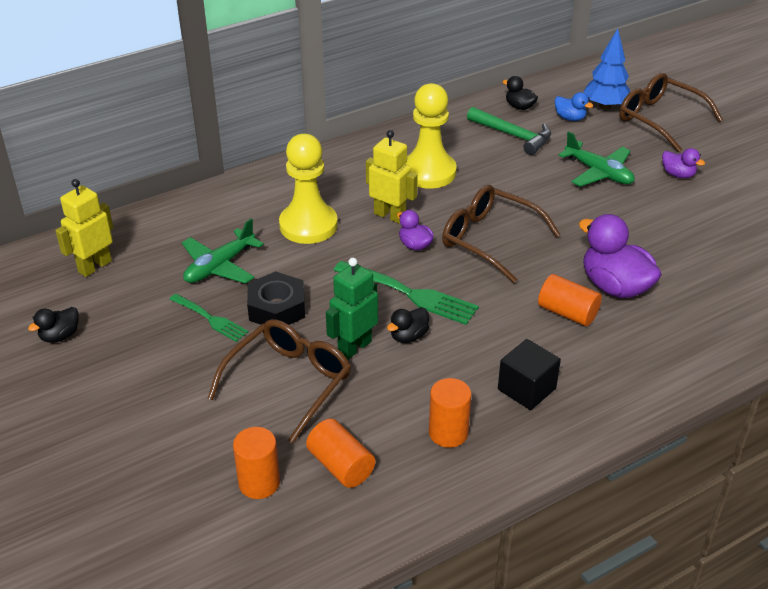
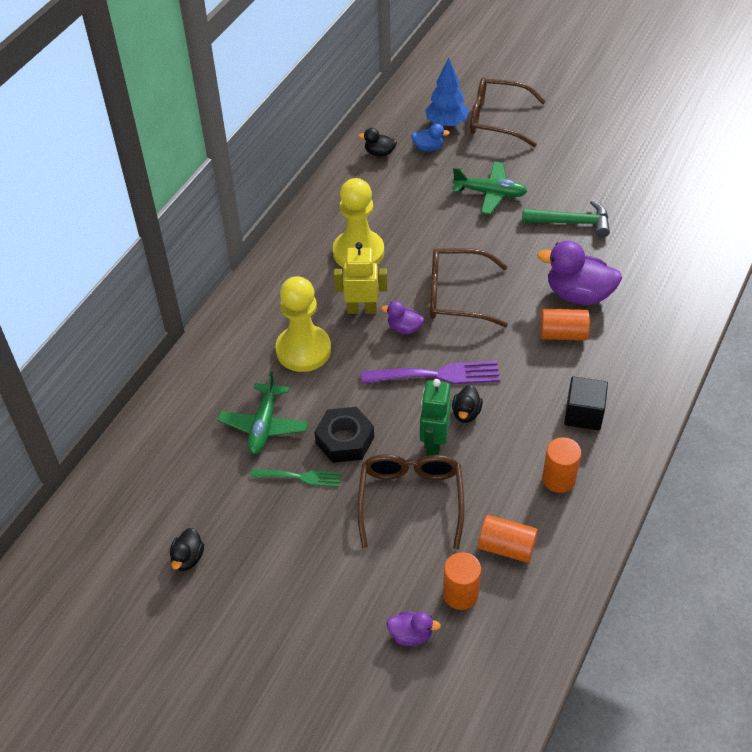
camera: 30 degrees left, 10 degrees up
(94, 266) = (155, 479): yellow robot -> none
(410, 294) = (437, 375): green fork -> purple fork
(513, 135) = (397, 185): green hammer -> green hammer (571, 222)
(678, 174) = (549, 169): purple duck -> purple duck (411, 635)

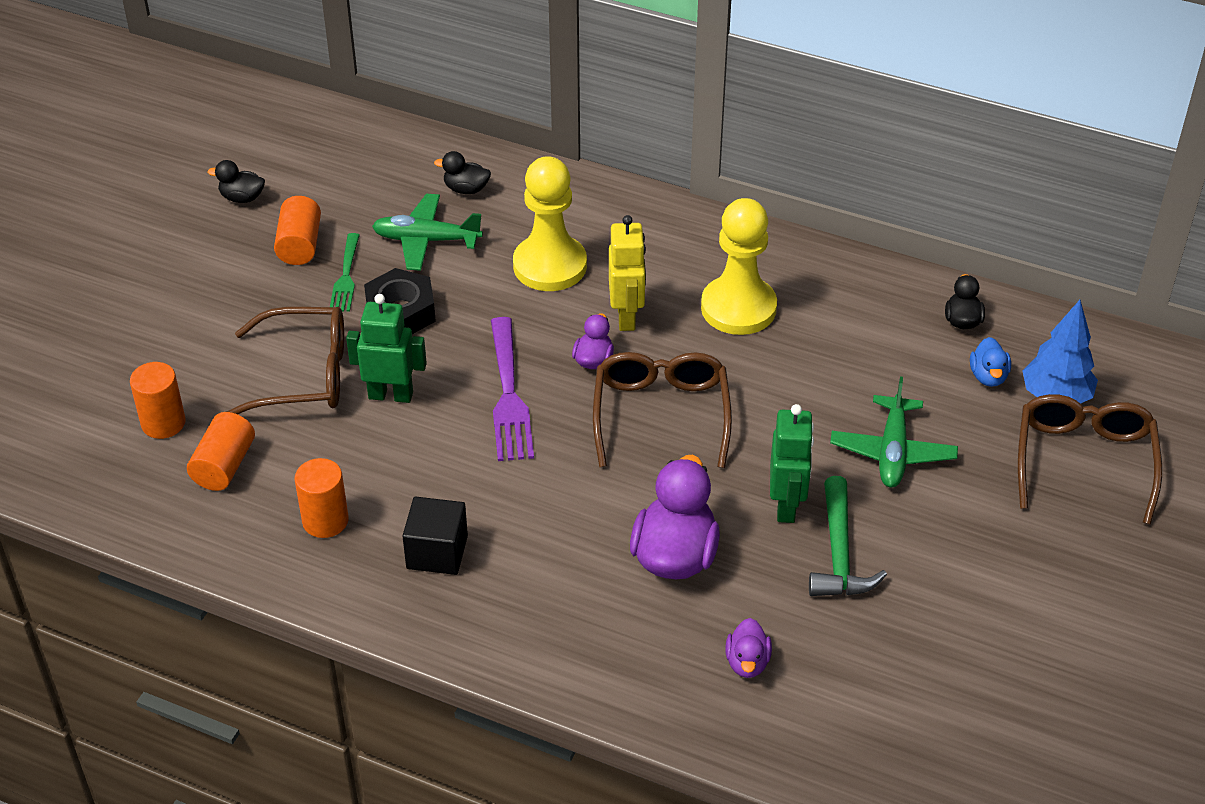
camera: 85 degrees right, 5 degrees down
(411, 635) = (116, 381): purple duck -> purple duck (747, 662)
(466, 413) = (441, 426): black duck -> black duck (466, 189)
(535, 242) = (786, 506): none -> green robot
(562, 334) = (590, 534): orange cylinder -> orange cylinder (300, 245)

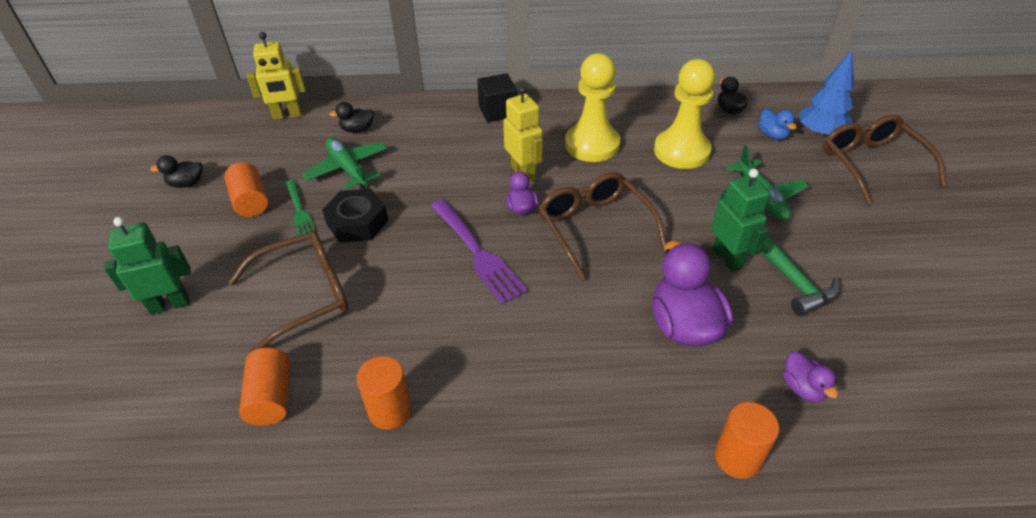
camera: 25 degrees left, 0 degrees up
(163, 423) = (195, 380): orange cylinder -> orange cylinder (737, 458)
(391, 395) = (386, 285): green robot -> green robot (170, 304)
(394, 141) = (287, 115): none -> yellow robot
(426, 240) = (348, 169): green plane -> green plane turned 75 degrees clockwise
(437, 552) = (502, 399): black cube -> black cube (498, 111)
(550, 266) = (448, 158): yellow pawn -> yellow pawn (681, 151)

